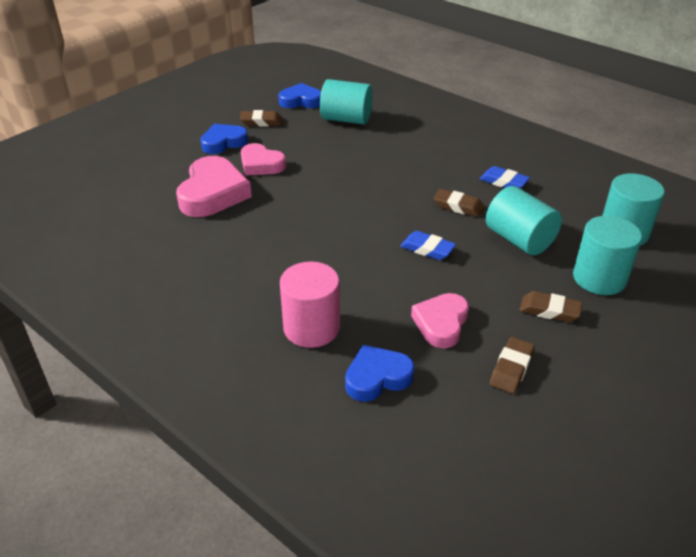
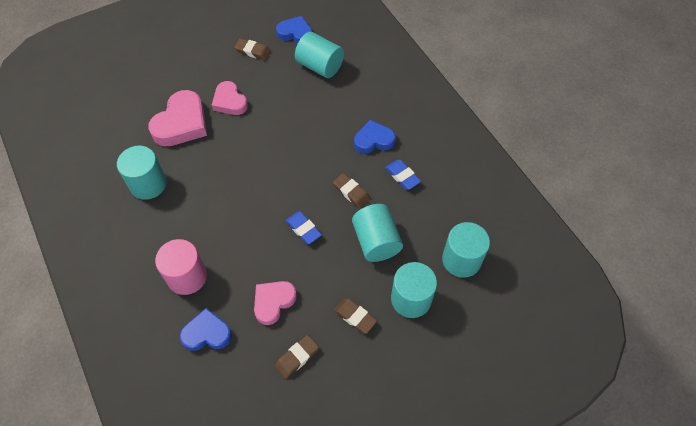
camera: 20 degrees right, 20 degrees up
(202, 254) = (148, 184): none -> turquoise cylinder
(223, 142) = (214, 68): blue heart -> blue heart (373, 140)

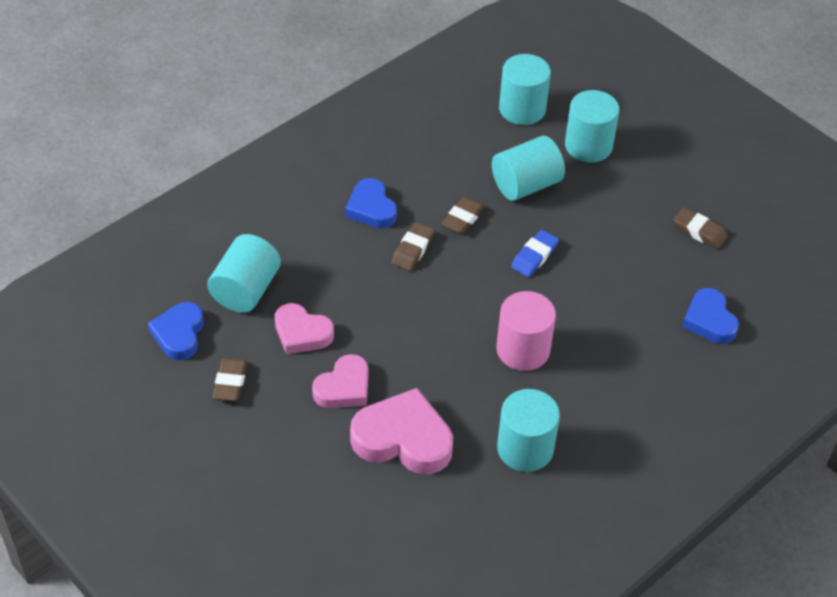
camera: 105 degrees left, 10 degrees down
(187, 276) = (646, 360): pink cylinder -> pink cylinder (523, 350)
(273, 302) = (643, 266): pink heart -> pink heart (302, 333)
(355, 317) = (630, 190): brown eraser -> brown eraser (413, 250)
(402, 176) = (422, 172): blue eraser -> none

